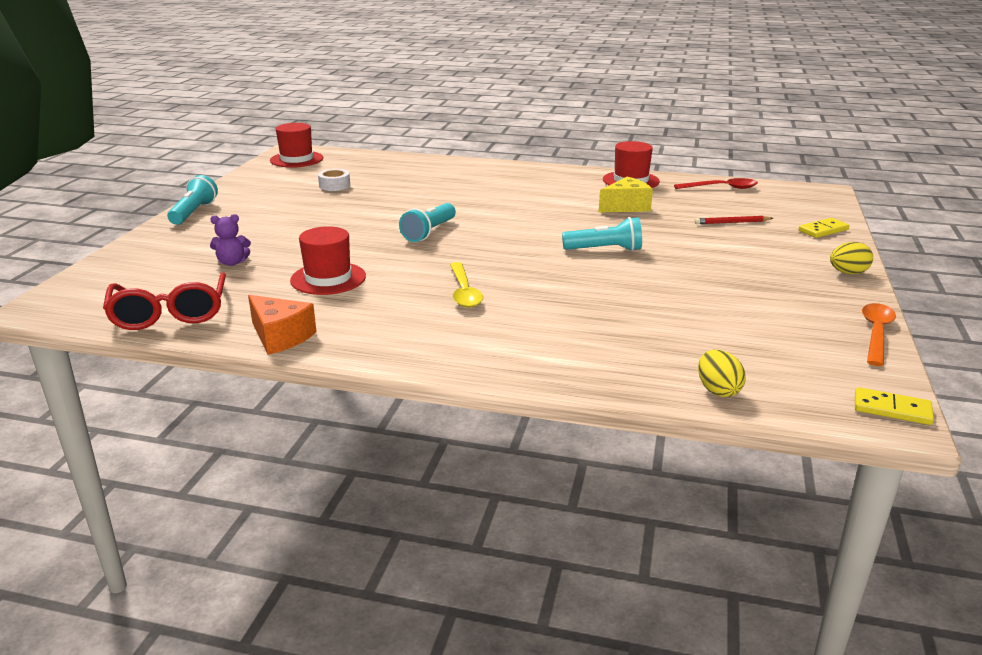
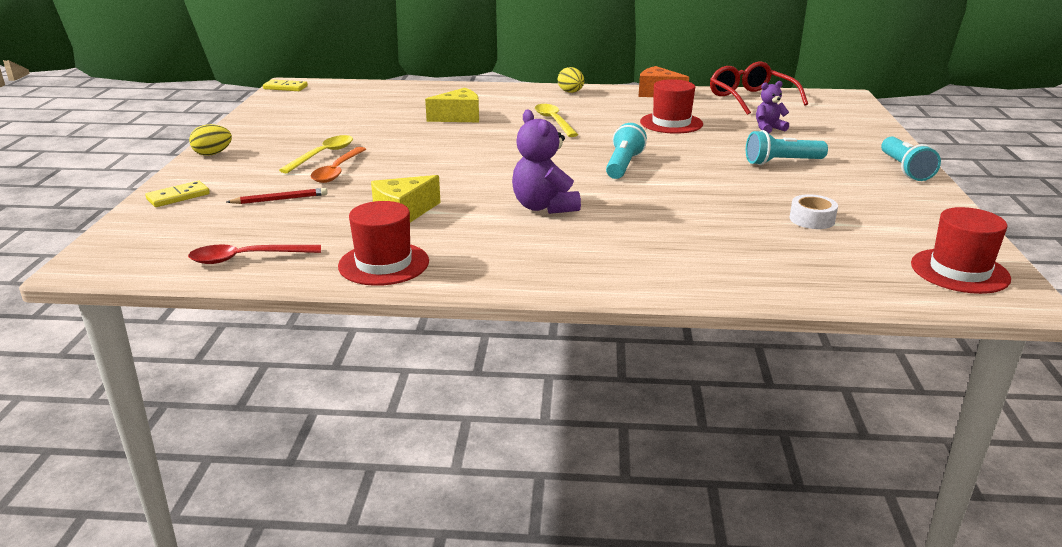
camera: 170 degrees right, 0 degrees up
(518, 204) = (544, 207): none -> purple teddy bear
(582, 308) = (459, 117): none -> yellow cheese
(605, 250) = (437, 160): turquoise flashlight -> turquoise flashlight (782, 162)
(718, 390) = (380, 88): yellow egg -> yellow egg (571, 92)
(725, 263) = (323, 155): none -> yellow spoon
(876, 333) = (247, 116): orange spoon -> orange spoon (337, 171)

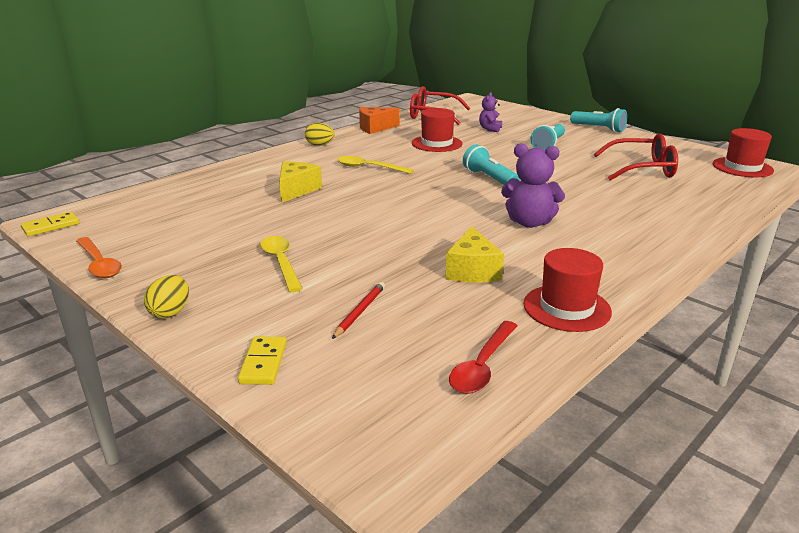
camera: 50 degrees left, 0 degrees up
(337, 171) = (333, 268): orange spoon -> orange spoon (99, 264)
(812, 219) = (642, 169): white tape -> red glasses

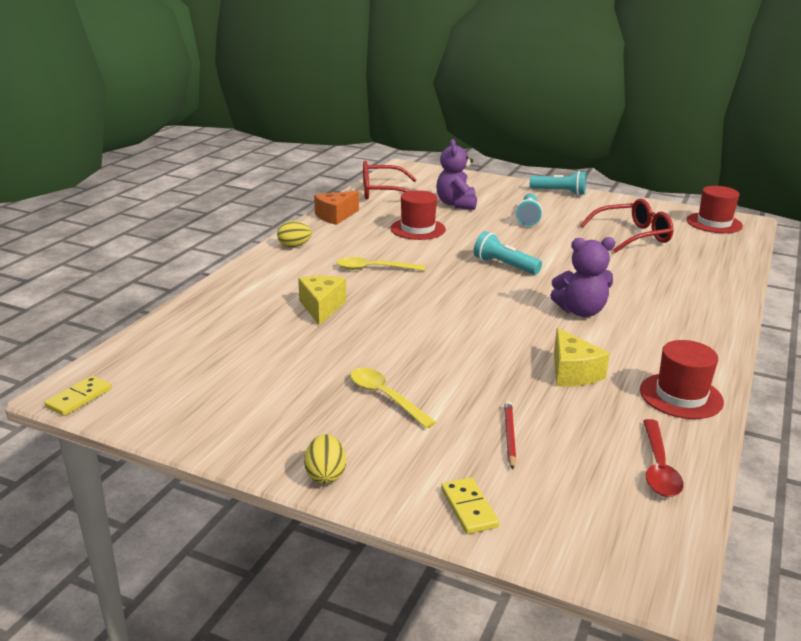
camera: 20 degrees left, 0 degrees up
(99, 264) = (189, 435): orange spoon -> none
(490, 129) = (456, 204): purple teddy bear -> purple teddy bear, size x1.67

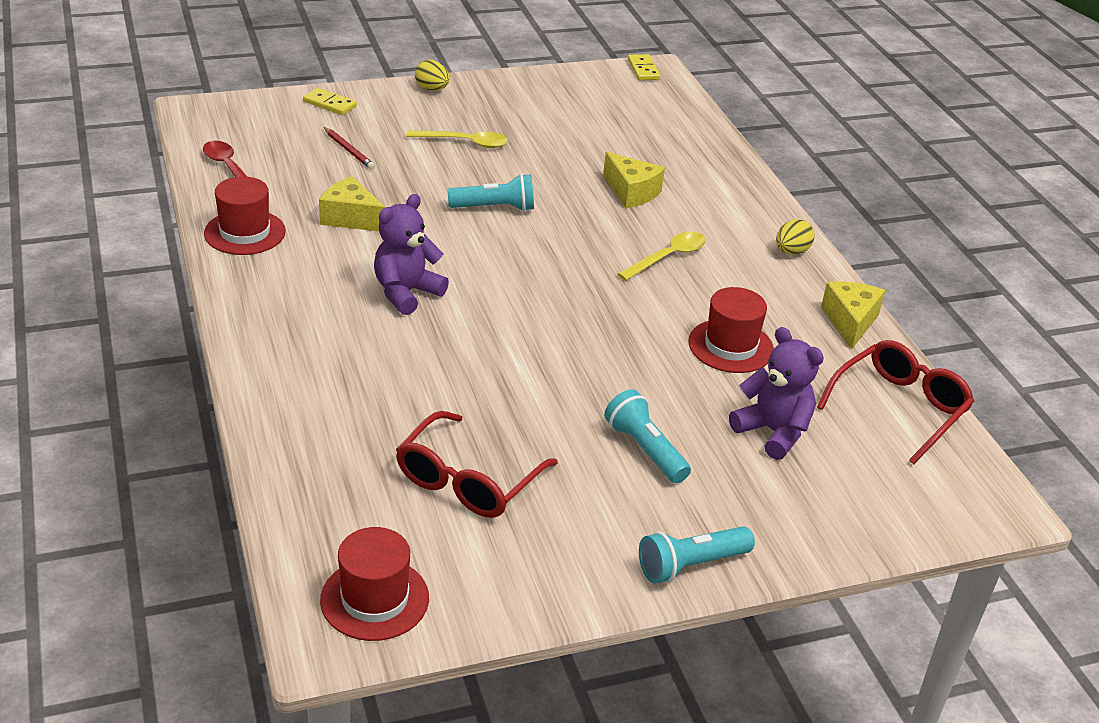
camera: 135 degrees right, 10 degrees up
(335, 216) = (850, 322): orange cheese -> yellow cheese
(504, 266) = (554, 327): turquoise flashlight -> turquoise flashlight (495, 208)

